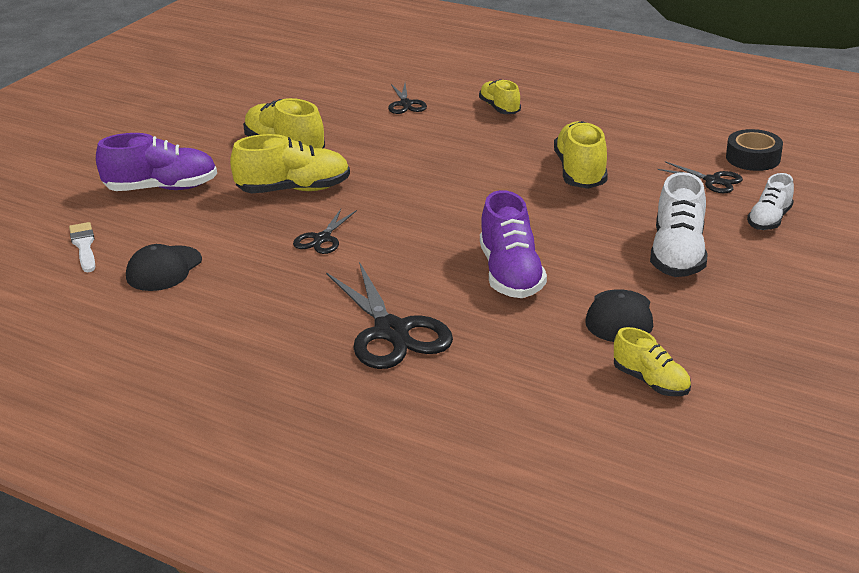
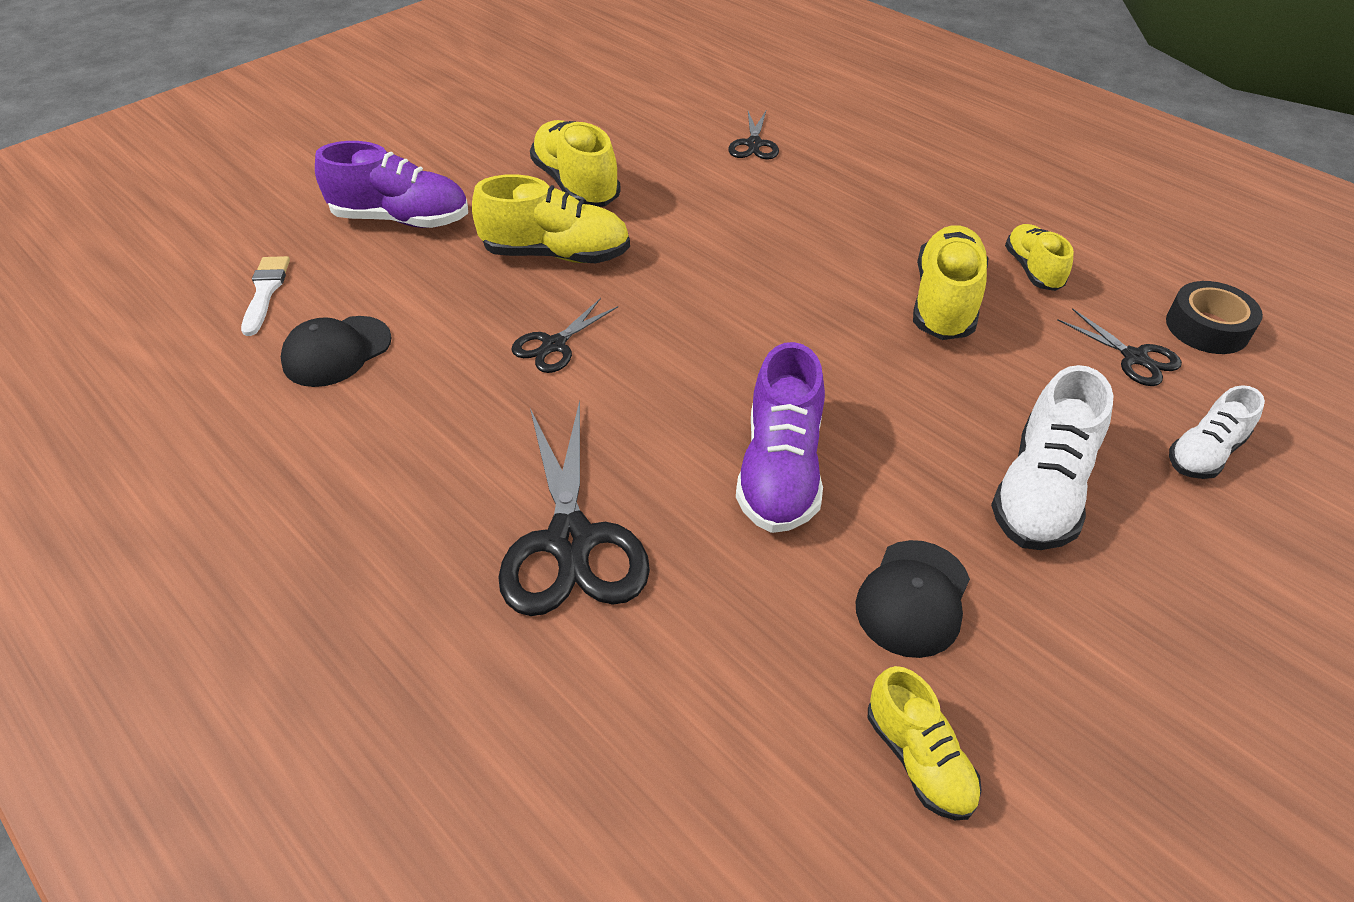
camera: 15 degrees right, 15 degrees up
(499, 108) = (872, 172): yellow shoe -> yellow shoe (1032, 270)

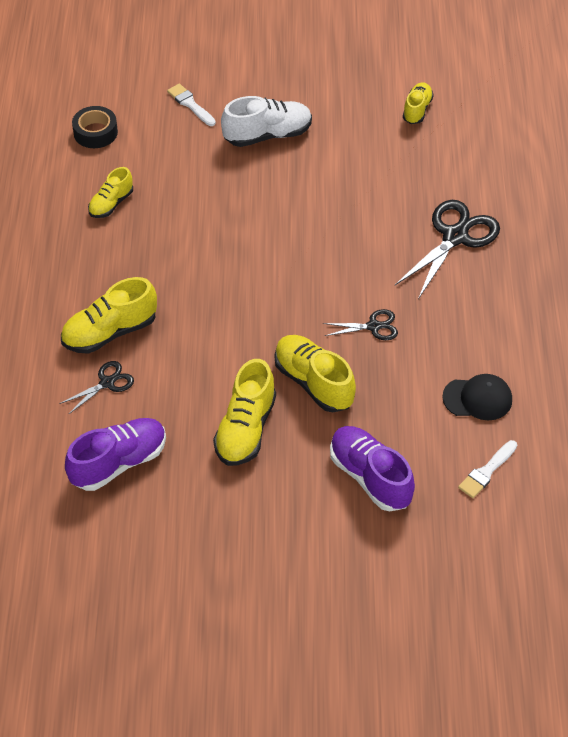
camera: 135 degrees left, 5 degrees up
(780, 470) = (348, 206): purple shoe -> purple shoe (119, 463)
(913, 598) = (361, 140): black cap -> none
(945, 302) = (176, 219): yellow shoe -> yellow shoe (110, 332)
(1134, 357) = (147, 144): black scissors -> none
(1204, 453) = (190, 104): white shoe -> white brush

